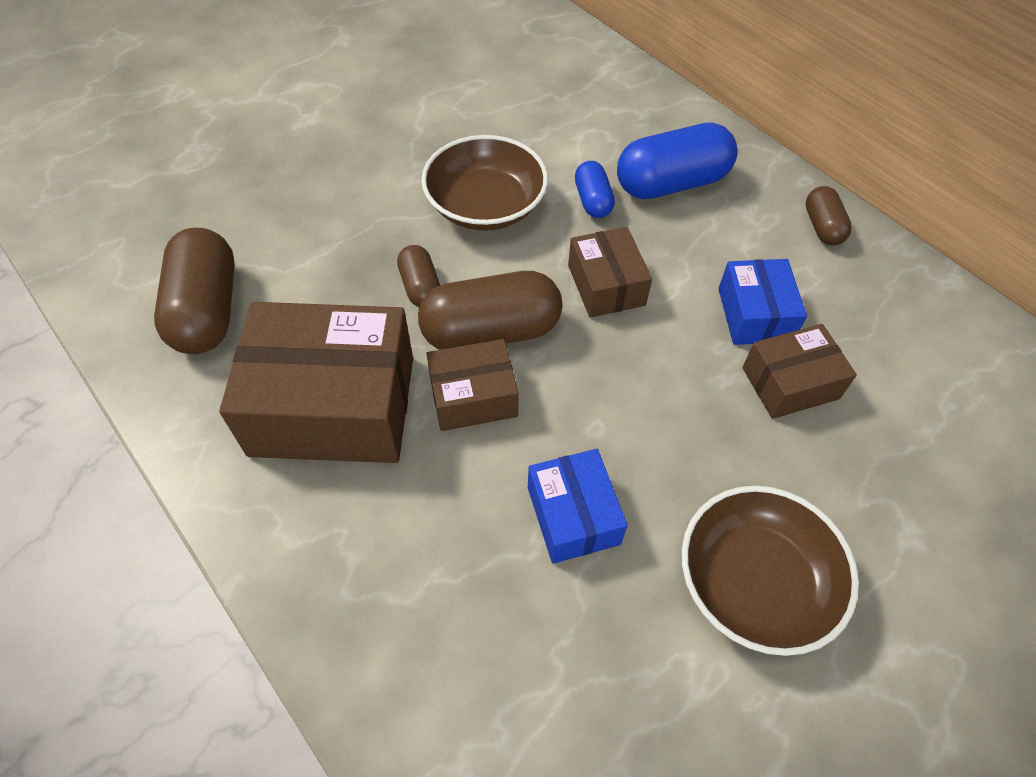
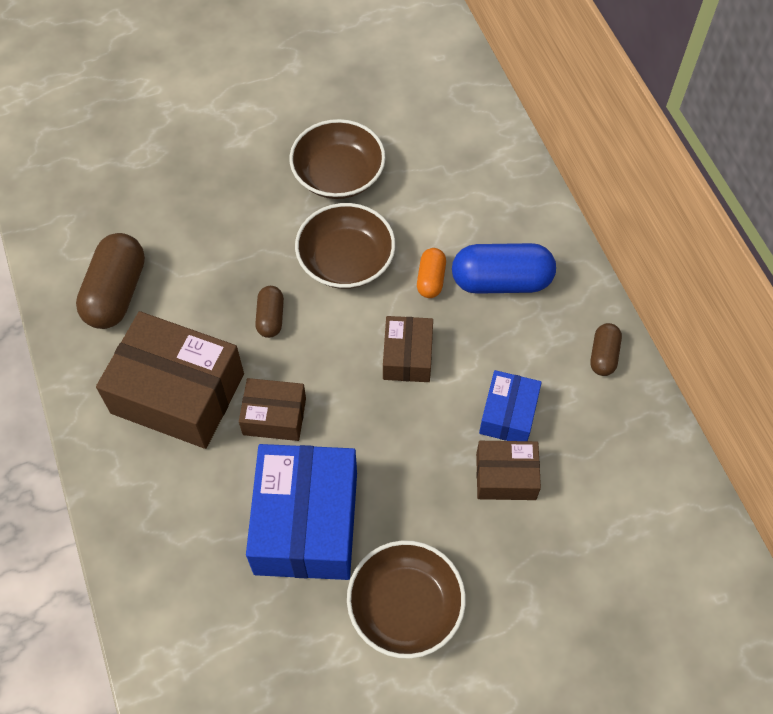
camera: 20 degrees right, 5 degrees up
(438, 125) = (338, 174): none -> brown bowl
(491, 331) = (307, 369): brown capsule -> none
(573, 515) = (306, 523): blue box -> blue box, size x1.88
(592, 200) = (431, 279): blue capsule -> orange capsule

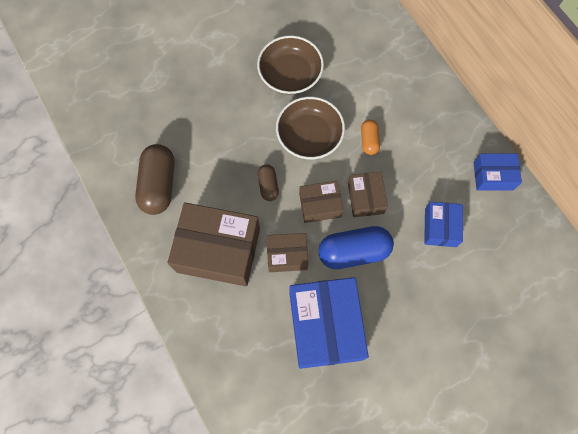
camera: 10 degrees left, 10 degrees up
(405, 607) = (402, 372): brown bowl -> none
(501, 281) = (415, 134): blue capsule -> blue capsule (353, 251)
(506, 476) = (448, 271): brown box -> brown box (320, 205)
(603, 355) = (493, 176): brown capsule -> blue box

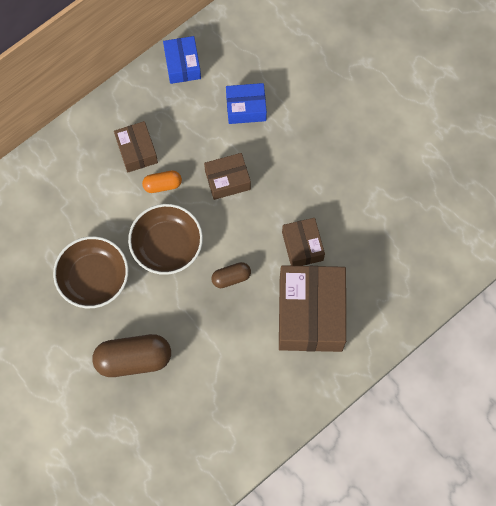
camera: 100 degrees left, 0 degrees up
(159, 185) = (251, 392): brown capsule -> brown capsule (133, 359)
(320, 205) = (243, 223): brown box -> brown box (137, 151)
(325, 326) = (364, 200): blue box -> none
(353, 251) = (286, 184): blue capsule -> none

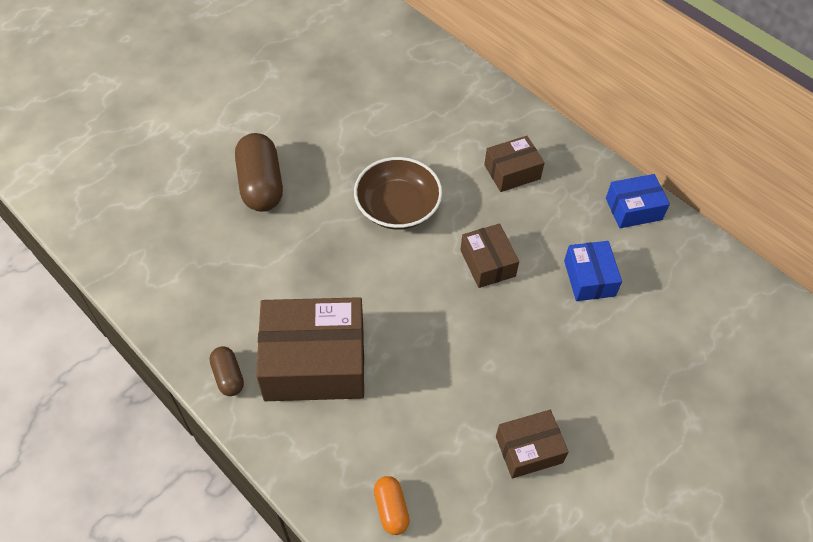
camera: 85 degrees right, 15 degrees down
(93, 278) = (355, 144): brown bowl -> none
(162, 185) = (473, 198): orange capsule -> orange capsule (391, 509)
(231, 278) = (360, 273): brown capsule -> brown capsule (228, 376)
(302, 246) = (406, 349): brown box -> brown box (529, 449)

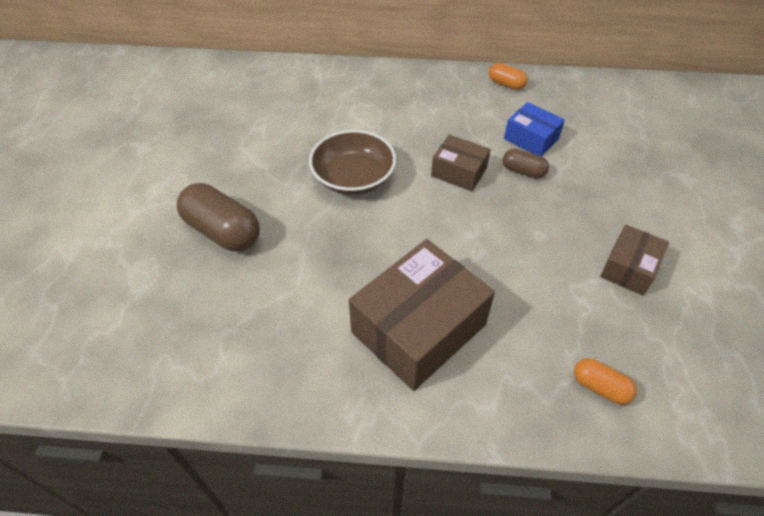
camera: 40 degrees left, 5 degrees down
(228, 376) = (361, 397): brown capsule -> brown capsule (523, 171)
(512, 172) = (406, 108): brown box -> none
(633, 209) = (506, 84): blue box -> orange capsule

